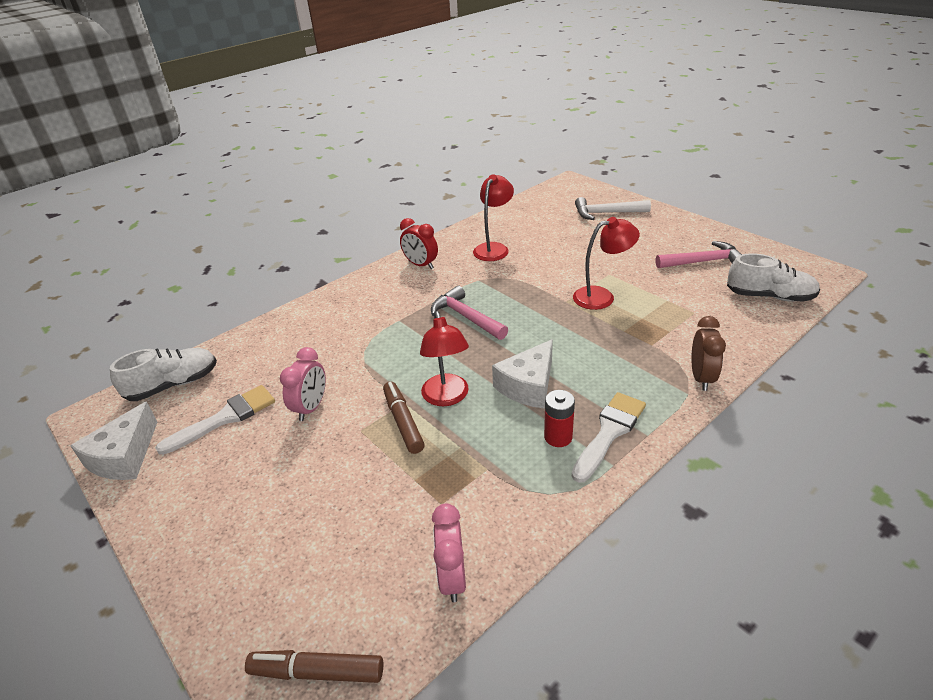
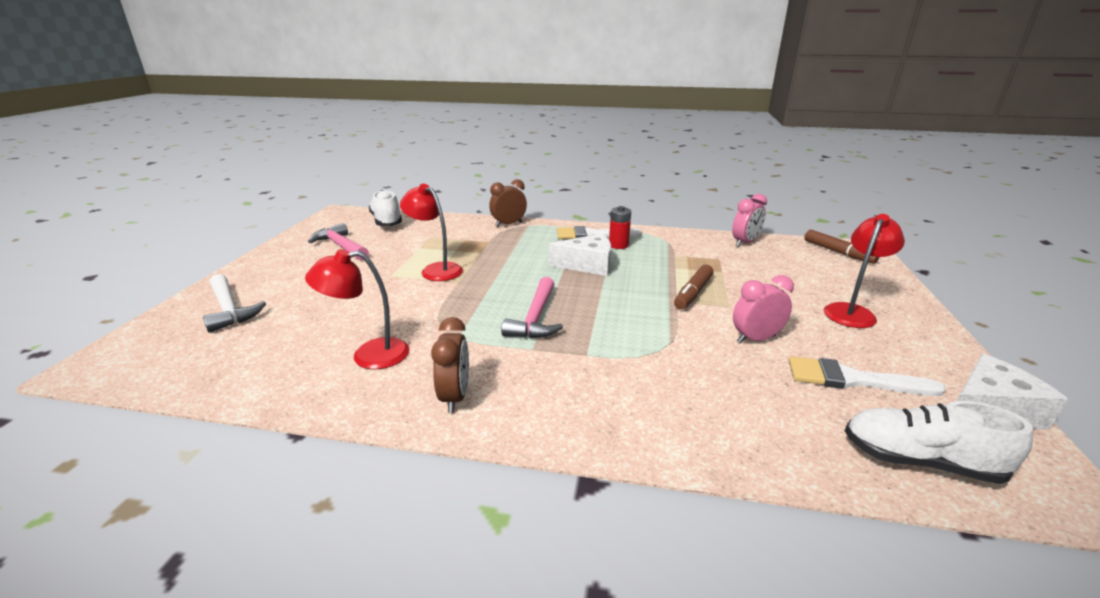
camera: 130 degrees left, 10 degrees down
(421, 265) = (455, 397): red clock -> brown clock
(447, 397) = (644, 287): red lamp -> red lamp (852, 311)

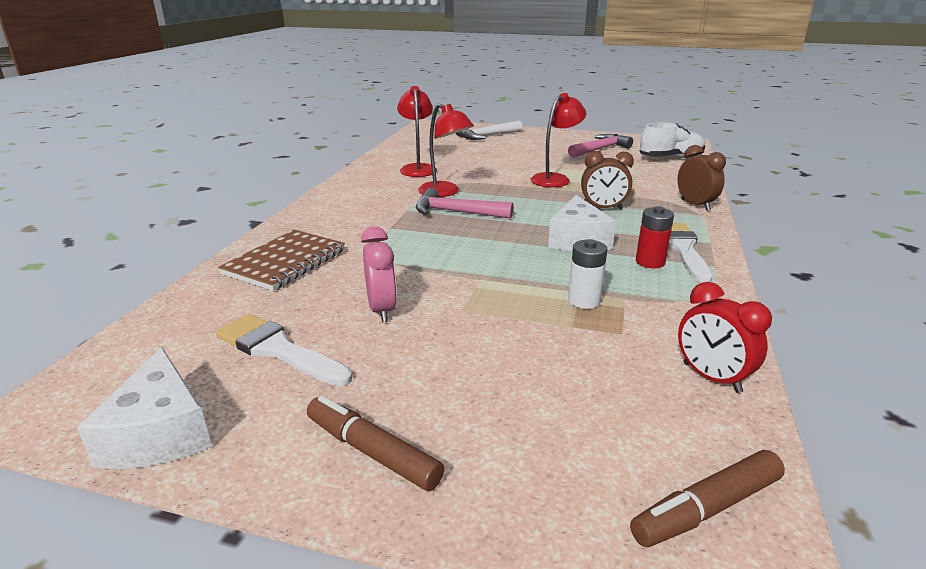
camera: 95 degrees right, 0 degrees up
(455, 397) = (358, 189): brown clock -> brown clock (603, 208)
(687, 267) = (584, 301): none -> white battery
(693, 293) = (500, 292): brown marker -> brown marker (372, 452)
(705, 413) = (285, 262): none -> brown notebook
(745, 243) = (711, 378): pink clock -> red clock
(852, 311) = (425, 413): red lamp -> red lamp (445, 192)
(852, 379) = (278, 349): white brush -> white brush turned 75 degrees counterclockwise
(920, 461) = (153, 344): white shoe -> none

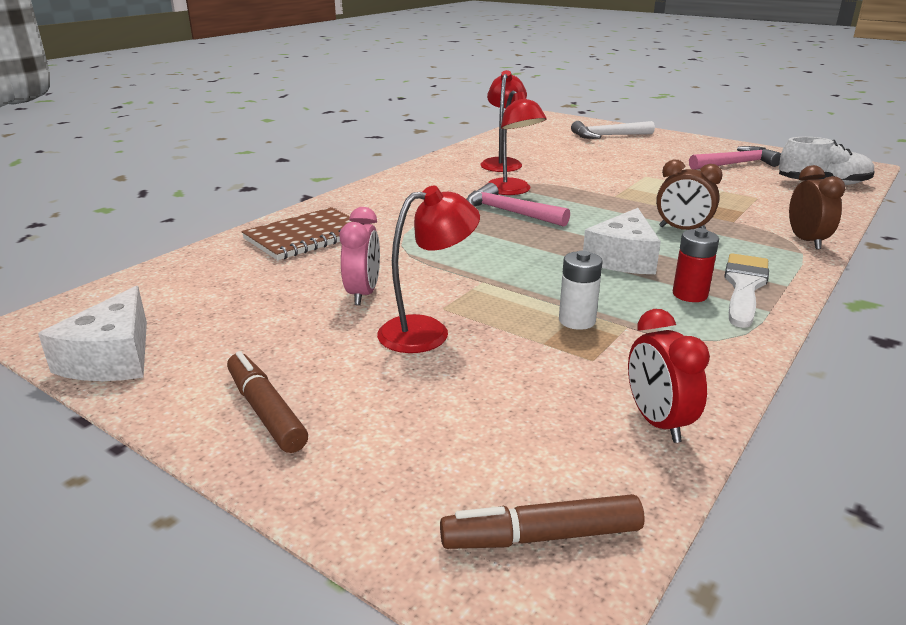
camera: 20 degrees right, 0 degrees up
(278, 349) = (247, 311): white brush -> none
(555, 179) = (651, 191): red lamp -> red lamp (427, 331)

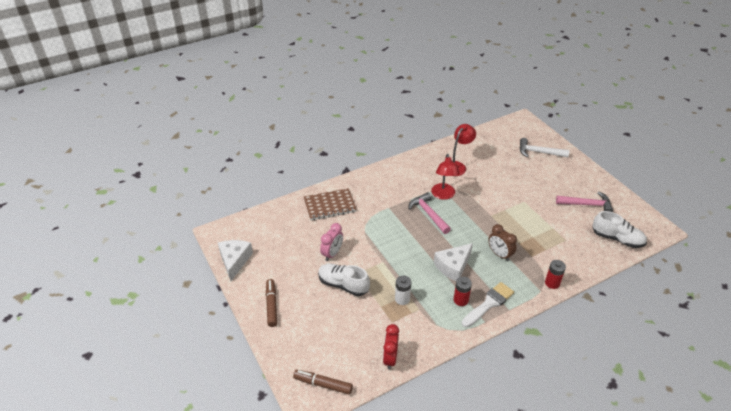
camera: 25 degrees right, 15 degrees up
(112, 358) = (234, 261): white cheese -> white cheese turned 150 degrees clockwise
(427, 331) = (343, 285): red lamp -> white shoe
(806, 241) = (552, 283): brown clock -> red battery

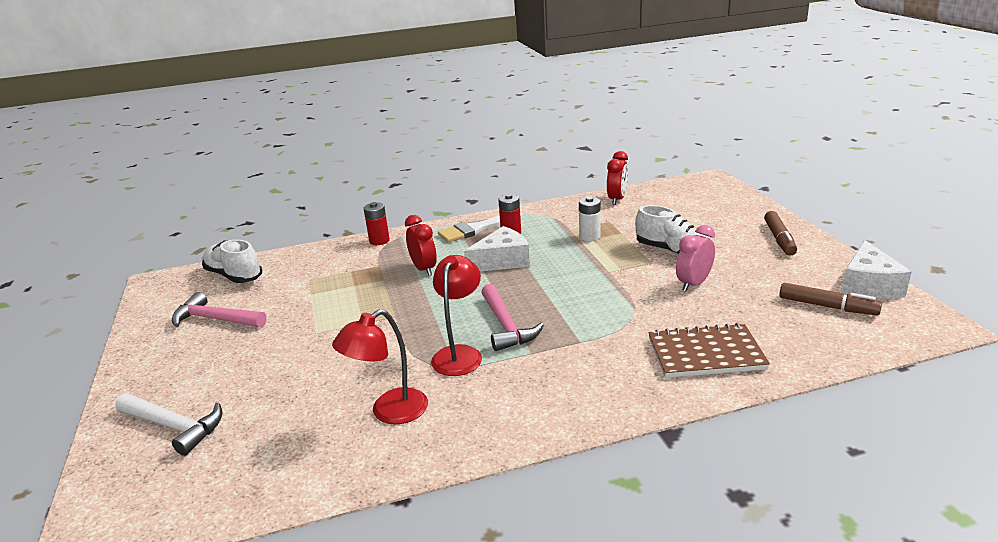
camera: 165 degrees left, 15 degrees down
(323, 384) = (695, 188): brown marker -> brown marker (827, 306)
(499, 254) = (424, 269): brown clock -> red clock

